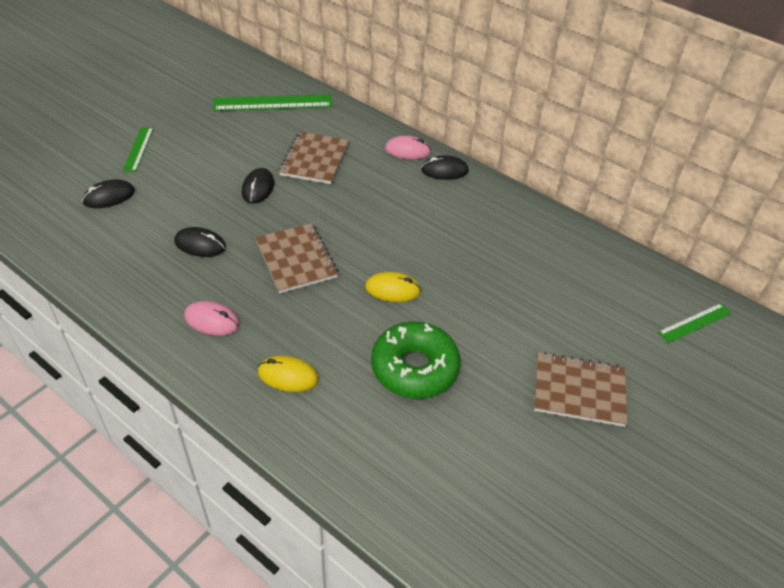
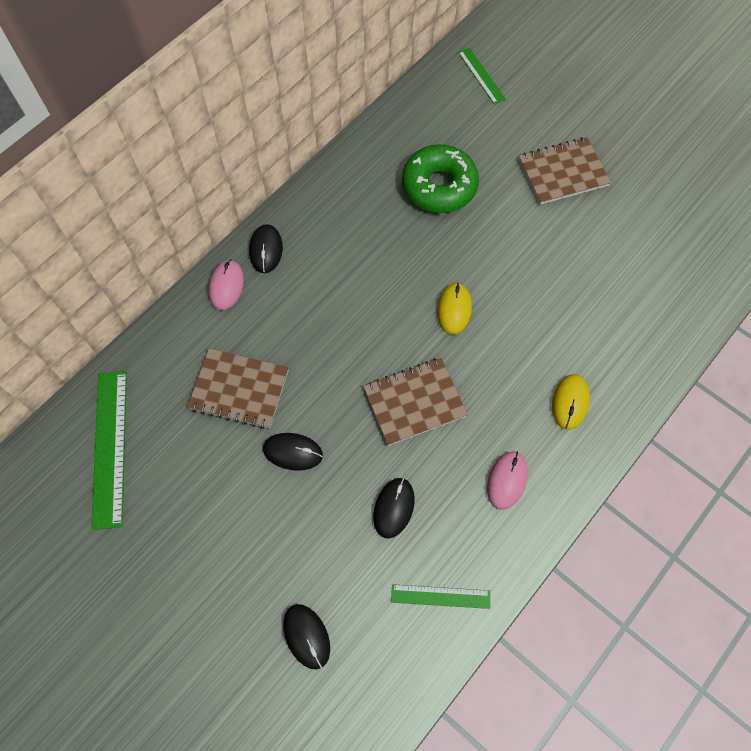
camera: 85 degrees left, 20 degrees up
(138, 149) = (205, 617): green ruler -> green ruler (440, 596)
(414, 368) = (550, 294): green donut -> green donut (439, 186)
(579, 390) = (562, 172): brown notebook -> brown notebook turned 60 degrees clockwise

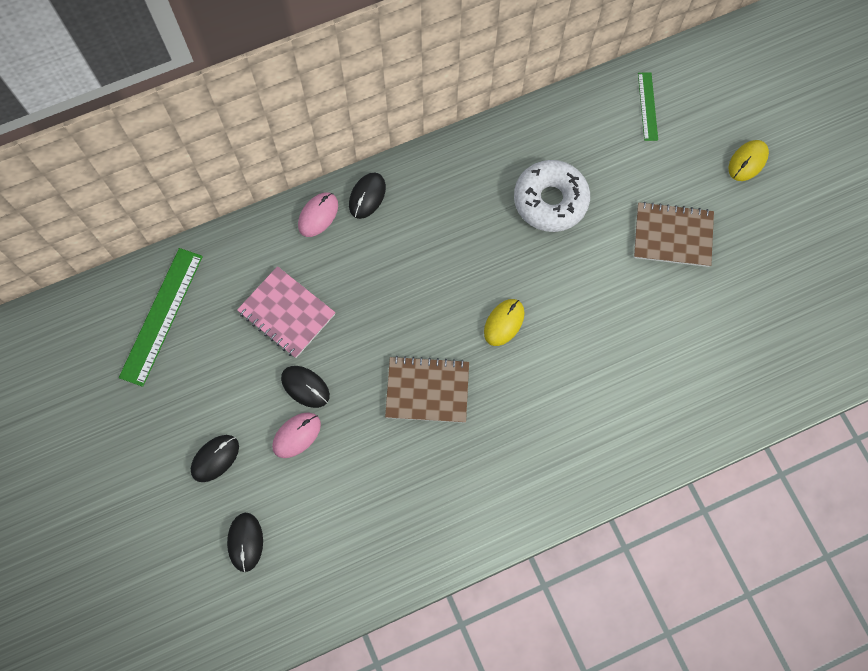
camera: 25 degrees right, 5 degrees up
(239, 390) = (286, 313): brown notebook -> pink notebook
(393, 508) = (365, 472): black mouse -> black mouse (215, 458)
(439, 186) = (550, 201): green donut -> white donut
(440, 596) = (366, 562): green ruler -> none
(507, 480) = (471, 493): pink mouse -> pink mouse (296, 435)
(570, 402) = (562, 451): yellow mouse -> yellow mouse (747, 161)

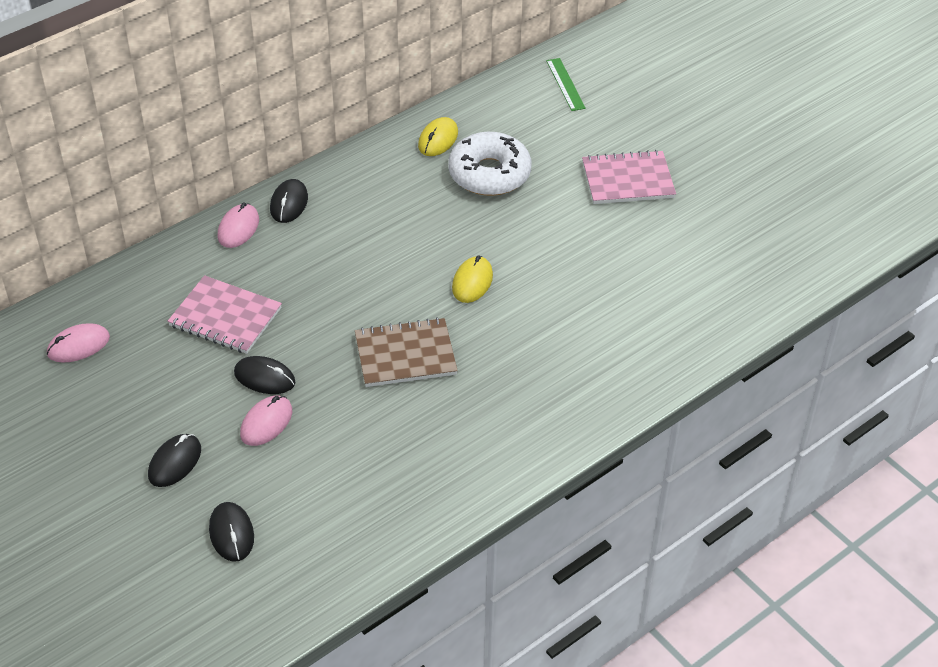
camera: 15 degrees left, 25 degrees down
(161, 316) = (78, 345): green ruler -> pink mouse
(672, 235) = (628, 180): brown notebook -> pink notebook
(747, 161) = (683, 110): yellow mouse -> yellow mouse (438, 139)

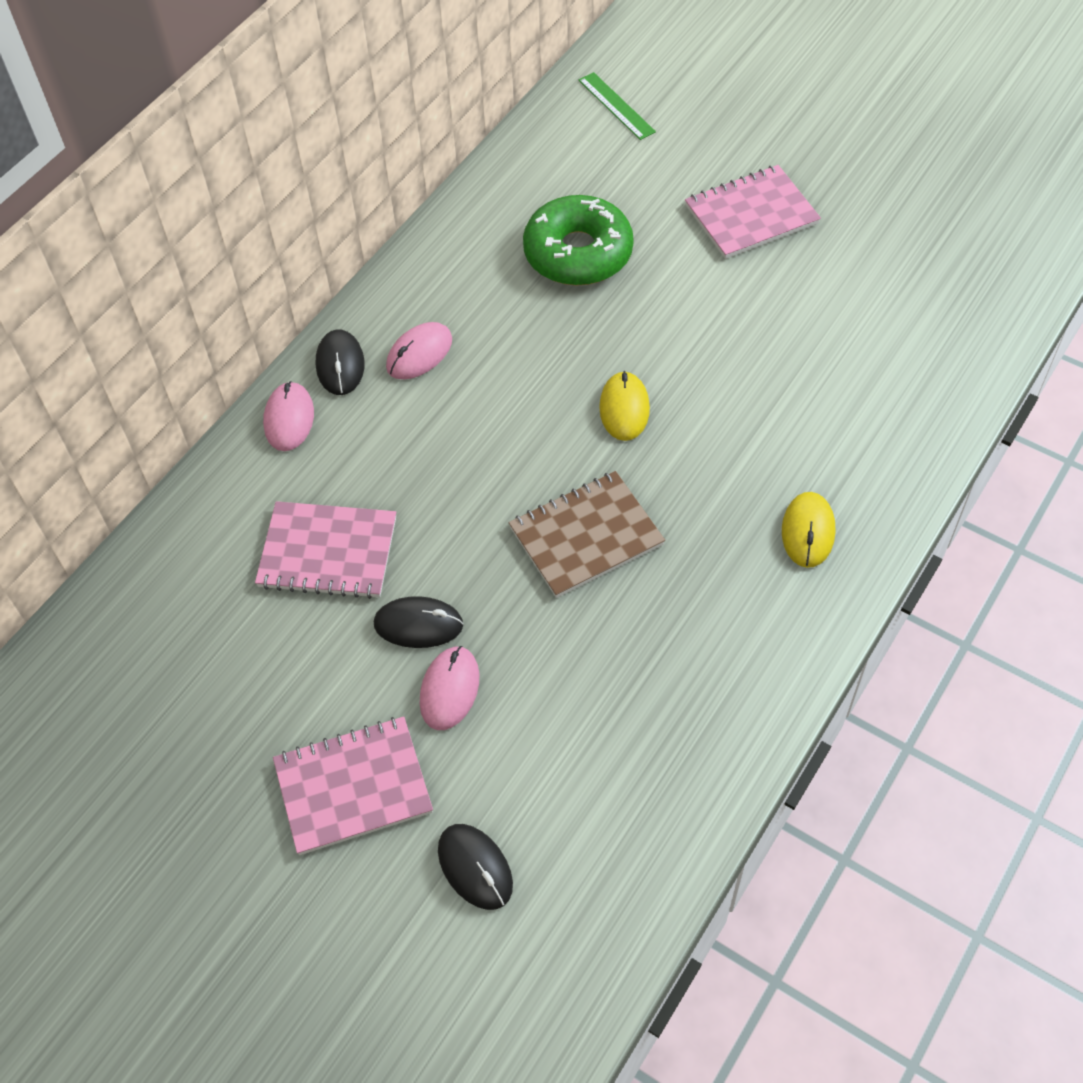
camera: 15 degrees left, 10 degrees up
(78, 345) = (146, 654): pink mouse -> pink mouse (419, 353)
(175, 462) = (353, 786): black mouse -> pink notebook
(438, 139) = (492, 223): yellow mouse -> yellow mouse (808, 531)
(489, 174) = (578, 253): white donut -> green donut

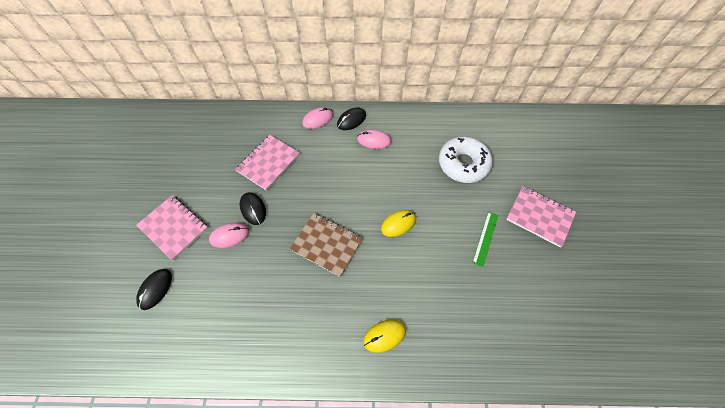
camera: 55 degrees right, 5 degrees up
(328, 552) = (268, 163): pink notebook -> pink notebook turned 60 degrees clockwise
(578, 253) = (463, 164): green donut -> white donut
(616, 106) = (550, 135): green ruler -> green ruler (485, 238)

